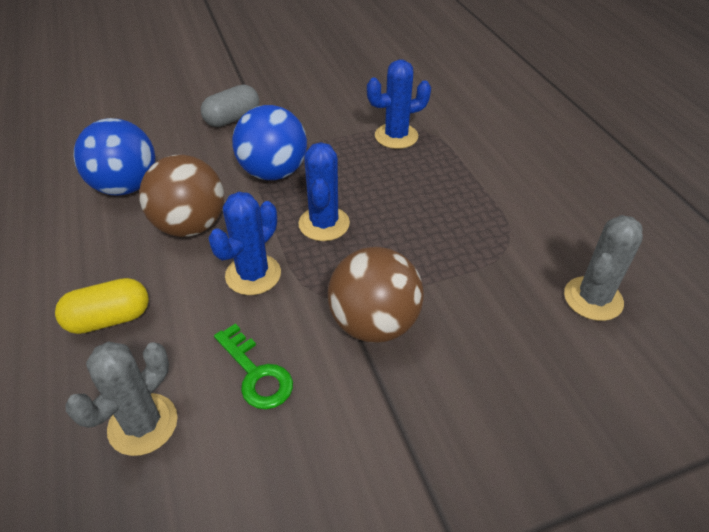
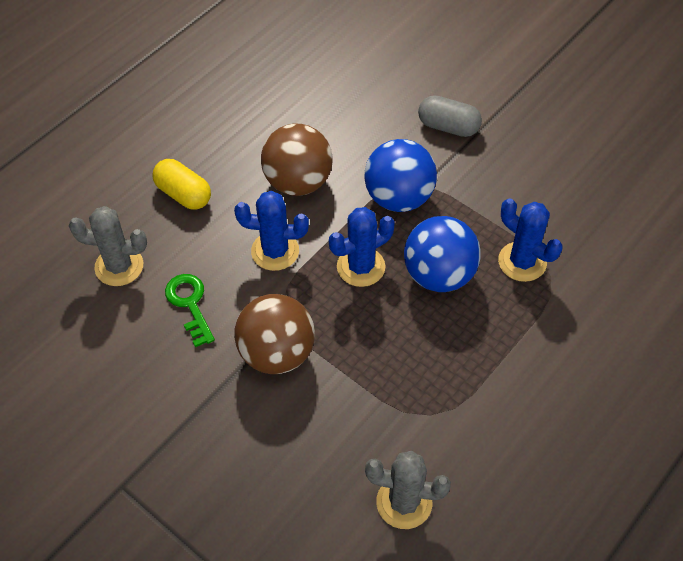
camera: 60 degrees right, 10 degrees up
(126, 186) = (311, 115): blue ball -> blue ball (439, 275)
(256, 373) = (190, 304): green key -> green key turned 135 degrees clockwise

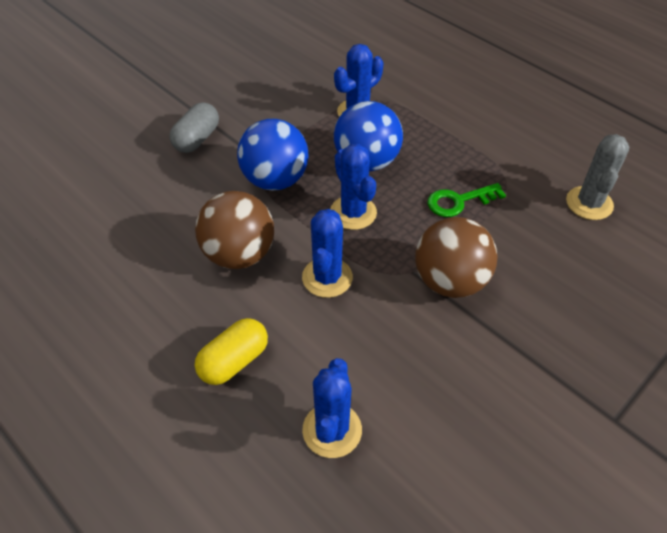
camera: 85 degrees left, 5 degrees down
(119, 266) = (332, 430): grey cactus -> blue cactus
(190, 304) = (390, 355): green key -> green key (459, 201)

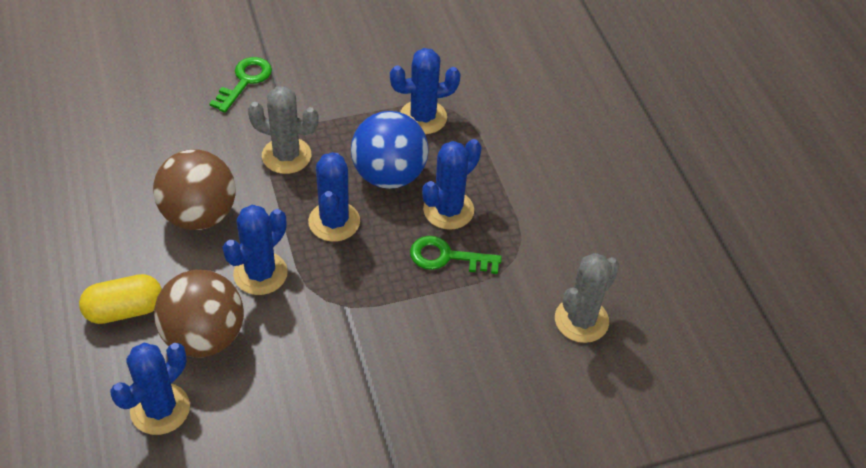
camera: 25 degrees right, 0 degrees up
(197, 139) = (245, 81): grey capsule -> green key
(275, 180) = (286, 156): blue ball -> grey cactus
(431, 168) = (448, 210): none -> blue cactus
(450, 281) = (370, 331): brown ball -> brown ball (204, 337)

